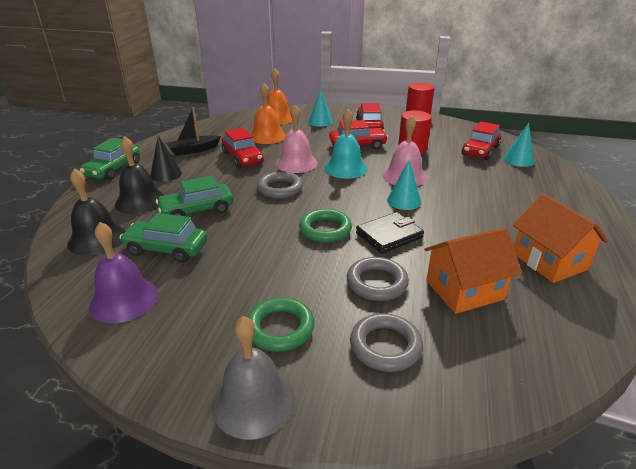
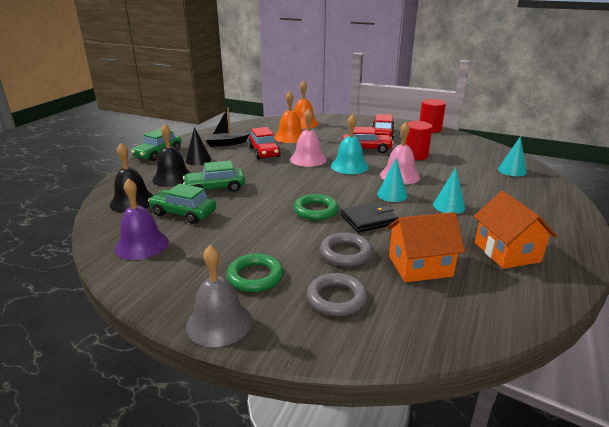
camera: 10 degrees right, 5 degrees down
(280, 188) = (288, 177): grey ring -> none
(320, 121) = (340, 128): turquoise cone -> turquoise cone (449, 206)
(480, 151) = (478, 160): red car -> none

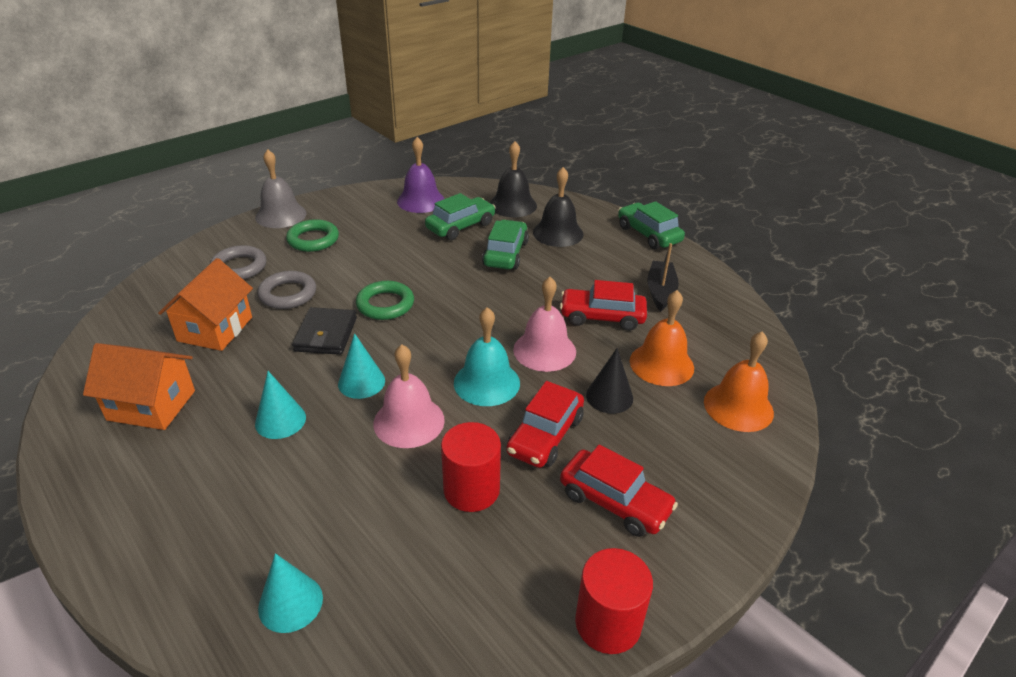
camera: 115 degrees right, 10 degrees up
(198, 160) = (605, 258): black cone -> black cone (609, 396)

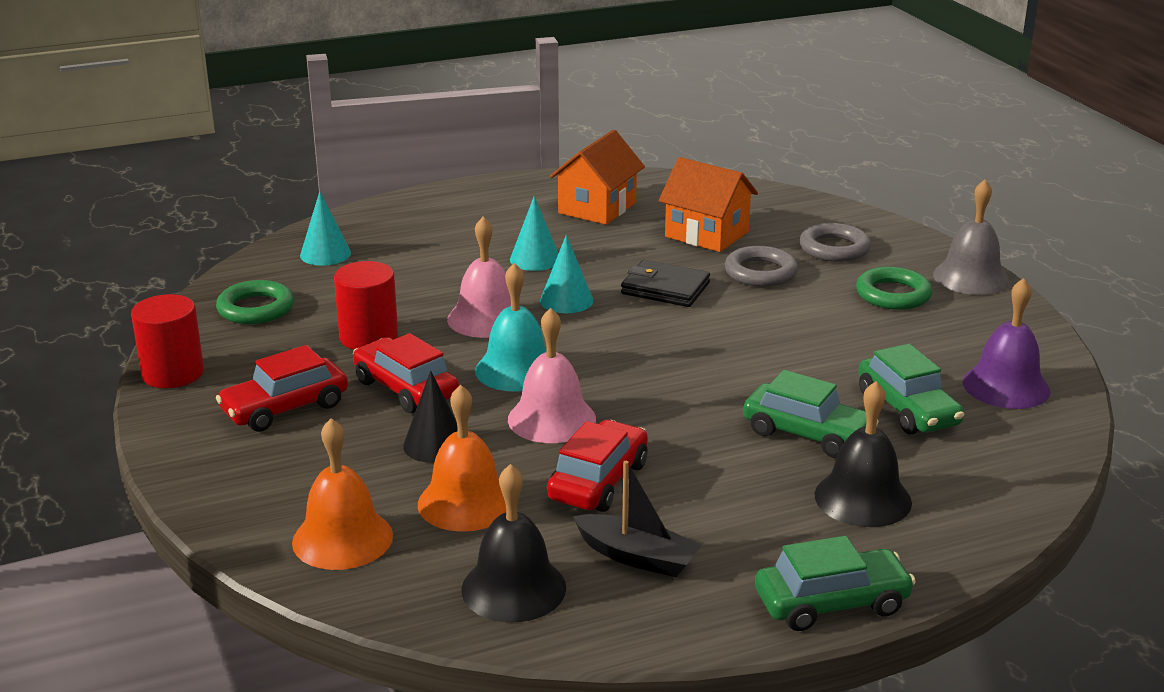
camera: 110 degrees right, 10 degrees down
(385, 304) = (710, 327): green ring -> green ring (256, 308)
(513, 205) = (979, 472): black bell -> black bell (513, 588)

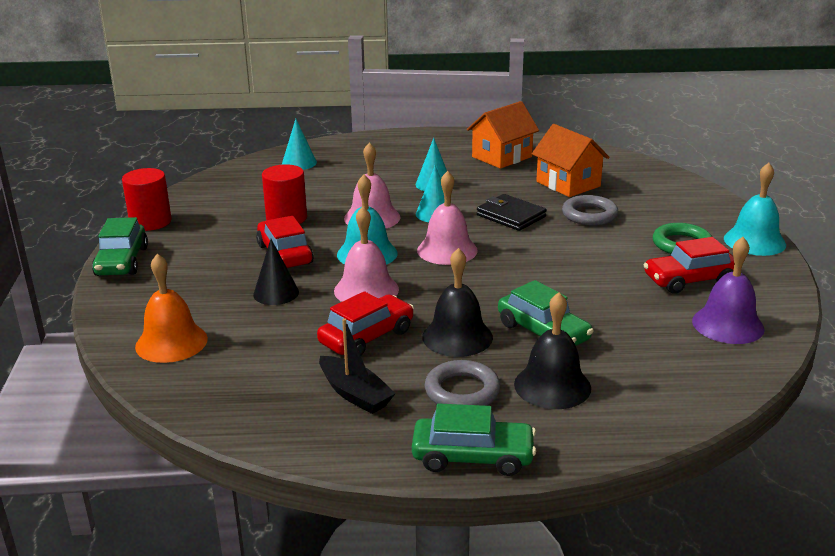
camera: 20 degrees right, 0 degrees up
(256, 308) = (230, 190): green ring -> none
(285, 408) = (200, 254): red car -> red car (690, 280)
(465, 502) = (267, 334): orange bell -> none
(513, 588) = (255, 397): black bell -> black bell (457, 337)
(617, 347) = (447, 250): none -> pink bell
(834, 248) = (658, 206): grey ring -> grey ring (462, 391)
(907, 409) = (634, 328): green car -> green car (122, 261)
(971, 277) = (754, 241): grey bell -> turquoise bell

